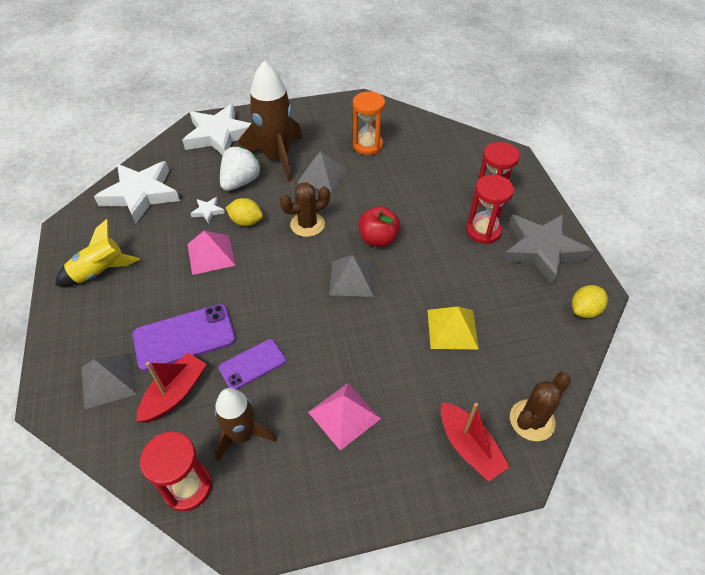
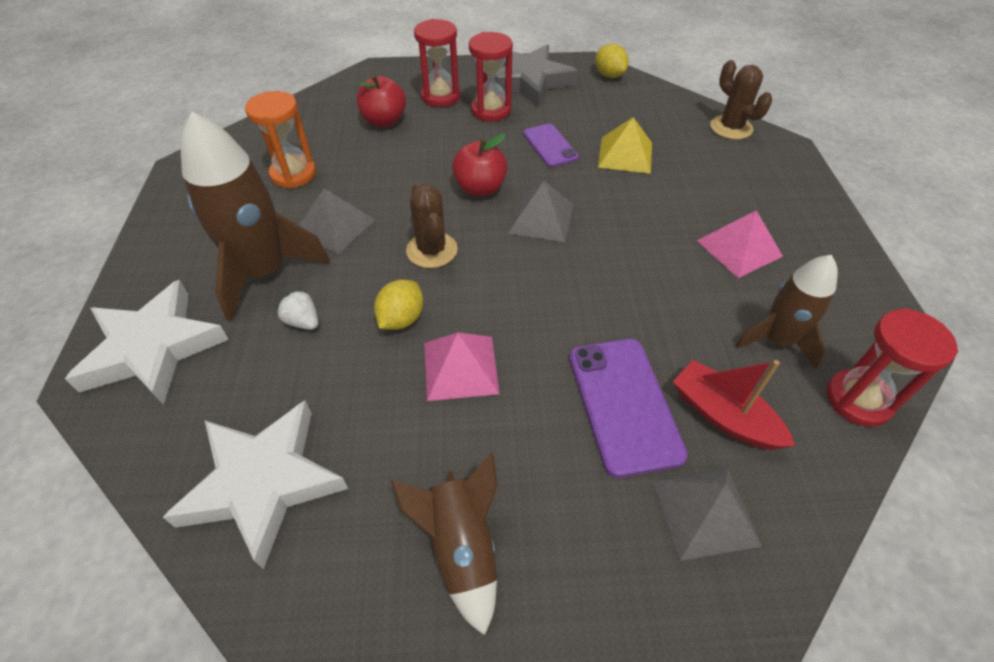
camera: 80 degrees left, 0 degrees up
(100, 272) = (461, 547): yellow rocket -> brown rocket
(208, 211) = (357, 369): white star -> none
(241, 182) = (303, 321): white strawberry -> white strawberry, size x0.53
(252, 364) = (672, 325): purple phone -> purple phone (550, 145)
(443, 173) = (384, 121): none -> red apple
(469, 447) = (764, 168): red boat -> none

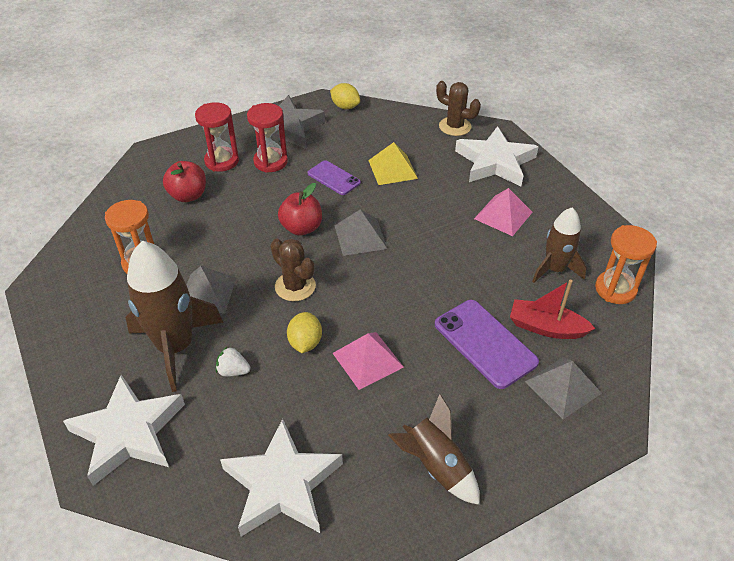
camera: 25 degrees left, 5 degrees down
(762, 181) = (495, 162): none -> white star
(858, 400) = (615, 289): red hourglass -> orange hourglass

